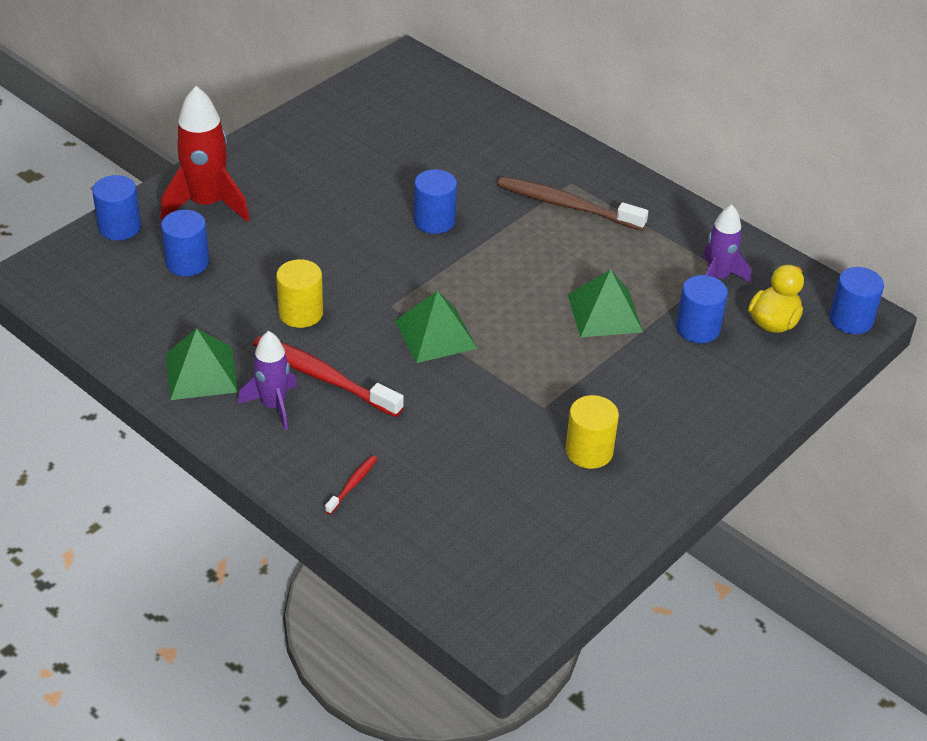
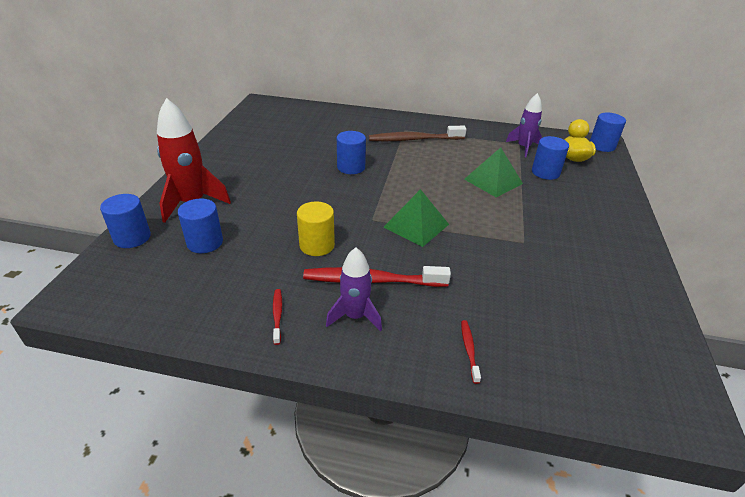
camera: 30 degrees left, 5 degrees down
(201, 372) = (277, 315): green pyramid -> red toothbrush
(589, 451) = (578, 257): yellow cylinder -> none

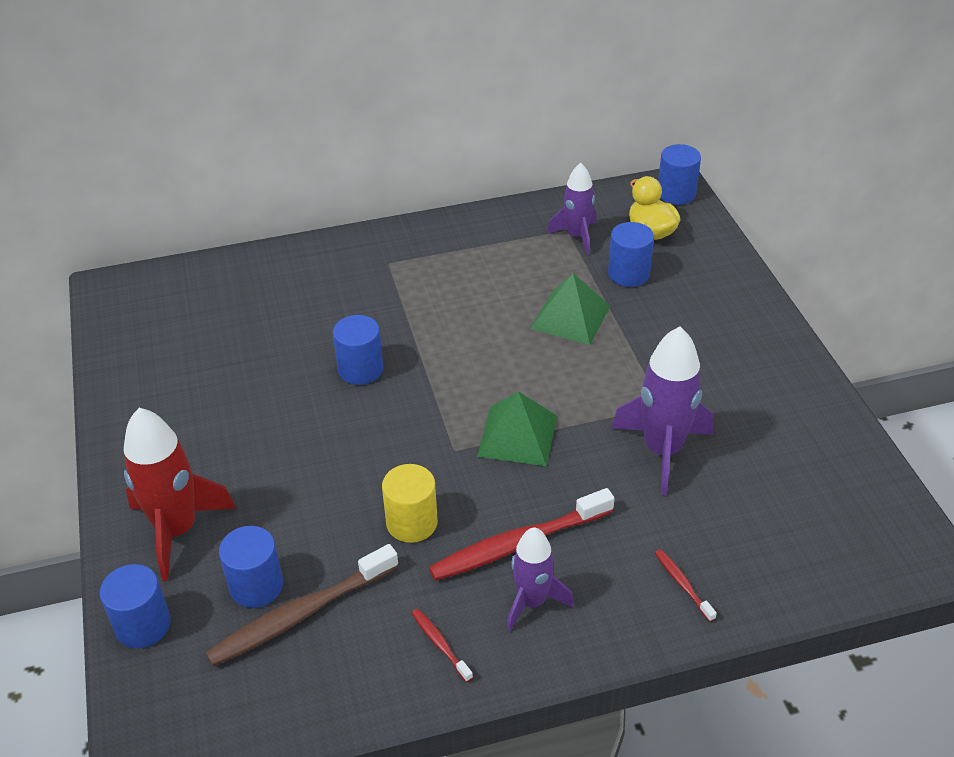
camera: 25 degrees left, 5 degrees up
(414, 139) = (415, 278): brown toothbrush -> brown toothbrush (300, 614)
(508, 266) = (662, 450): none -> purple rocket

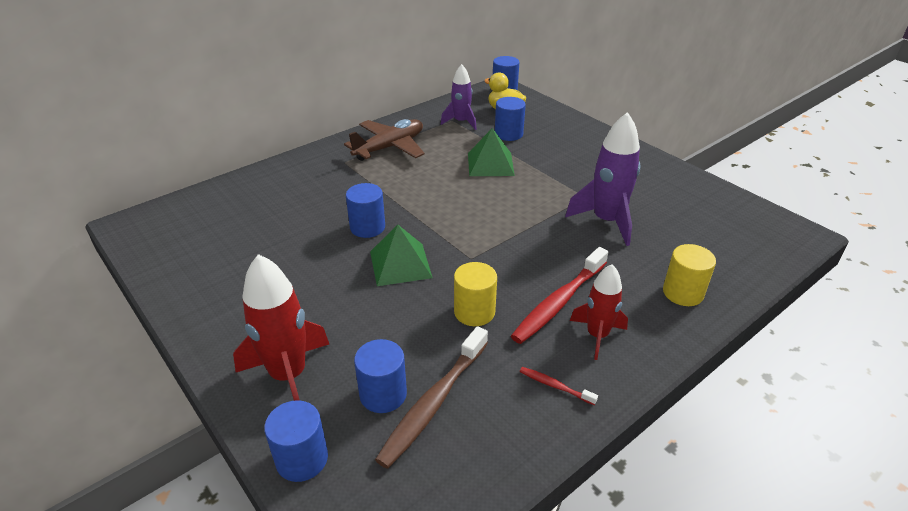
camera: 25 degrees left, 5 degrees down
(457, 255) = (389, 147): none -> brown plane
(517, 435) = (508, 237): green pyramid -> green pyramid (400, 264)
(532, 602) = (597, 335): purple rocket -> red rocket
(682, 584) = (683, 293): red toothbrush -> yellow cylinder

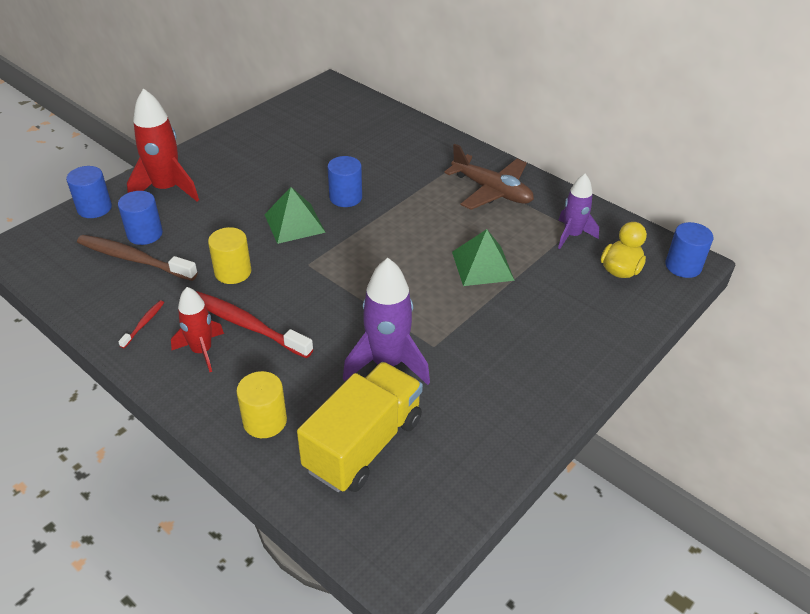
camera: 80 degrees right, 5 degrees up
(508, 134) = (559, 276): blue cylinder -> none
(696, 240) = (363, 444): none -> yellow truck

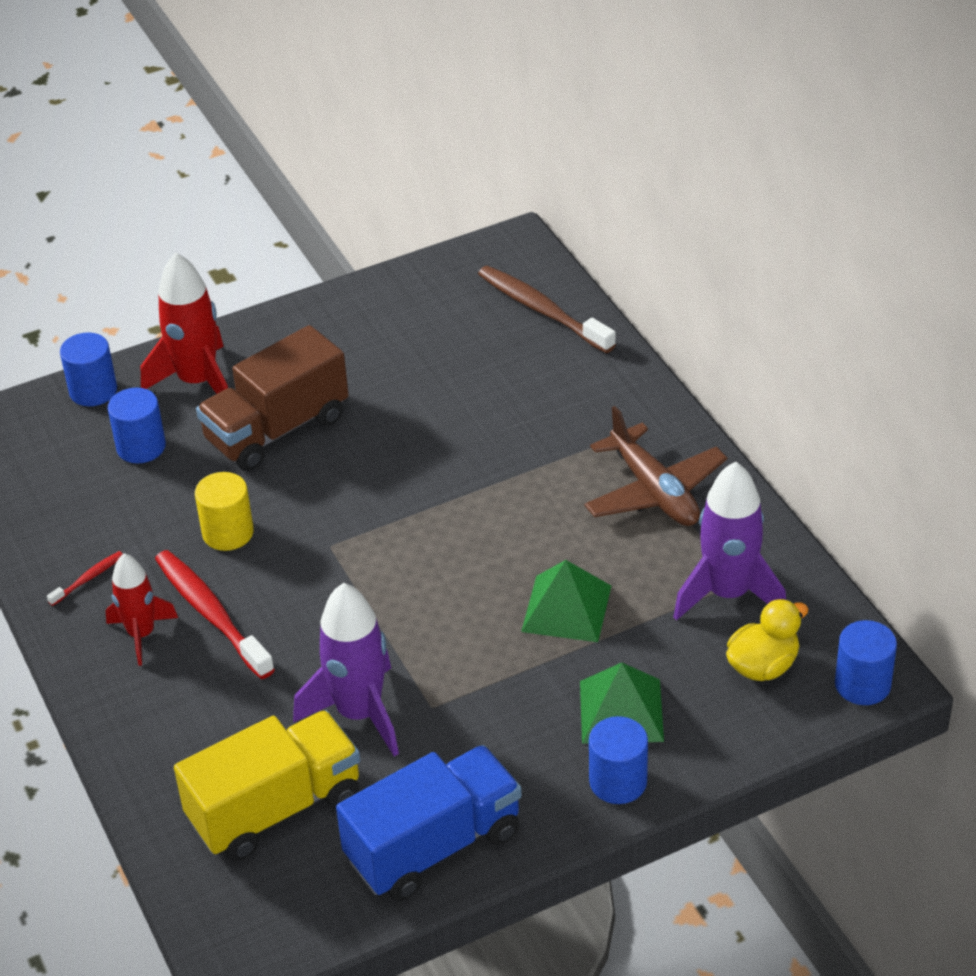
camera: 25 degrees right, 0 degrees up
(134, 259) = (112, 482): brown toothbrush -> brown toothbrush (542, 310)
(235, 205) = (277, 429): none -> brown truck
(265, 421) = (174, 746): yellow cylinder -> none
(294, 223) = (343, 477): green pyramid -> green pyramid (621, 711)
(345, 197) = (434, 452): blue cylinder -> blue cylinder (618, 782)
(491, 437) = (433, 846): none -> blue truck
(572, 235) = (728, 594): purple rocket -> purple rocket, size x1.57

